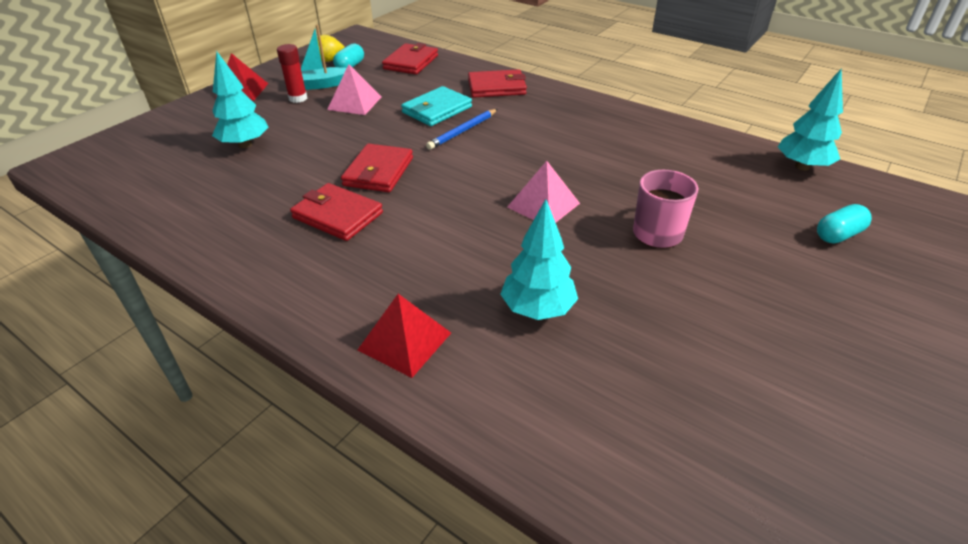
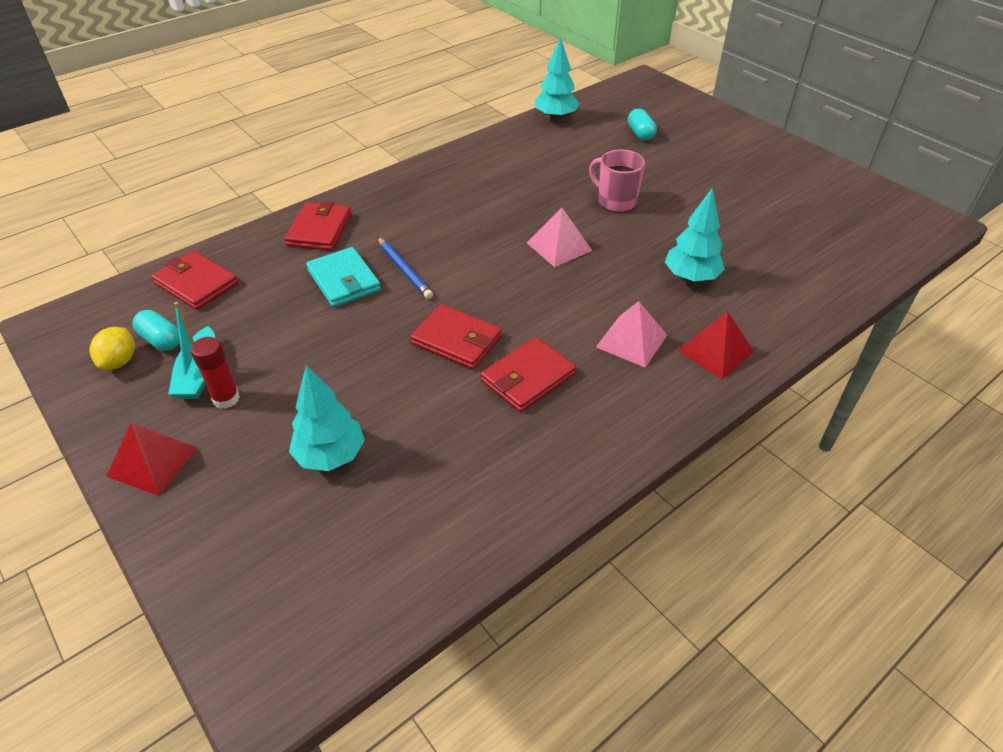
camera: 75 degrees left, 5 degrees up
(354, 103) = (279, 345): pink pyramid -> pink pyramid (631, 341)

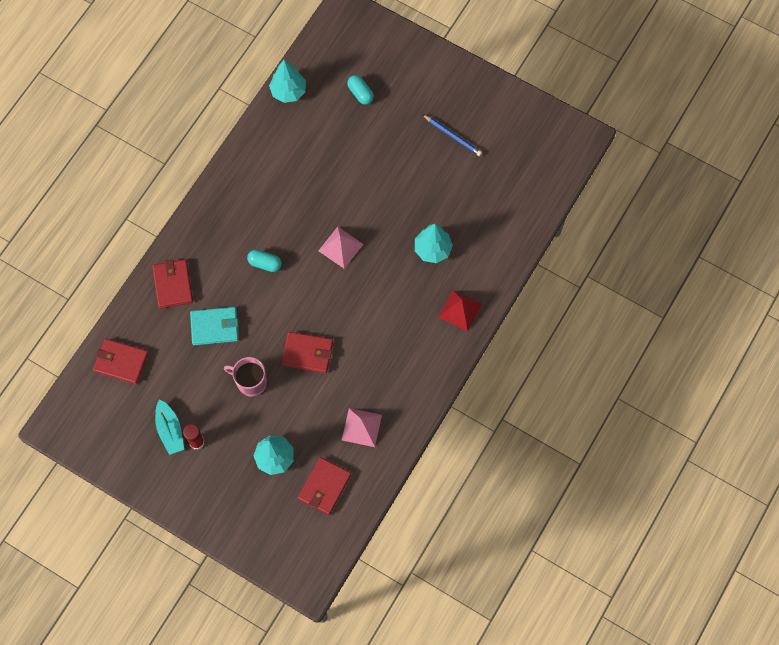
camera: 20 degrees left, 25 degrees up
(119, 361) = (117, 438): yellow lemon -> none
(152, 461) = (183, 494): red pyramid -> none
(161, 340) = (130, 414): turquoise capsule -> turquoise capsule (265, 263)
(343, 280) = (214, 327): turquoise wallet -> turquoise wallet turned 45 degrees counterclockwise
(404, 270) = (249, 304): blue pencil -> blue pencil (452, 136)
(527, 377) = (359, 368): red wallet -> red wallet (324, 486)
(616, 201) = (364, 185): pink mug -> pink mug (251, 382)
(631, 341) = (410, 318): pink pyramid -> pink pyramid (361, 427)

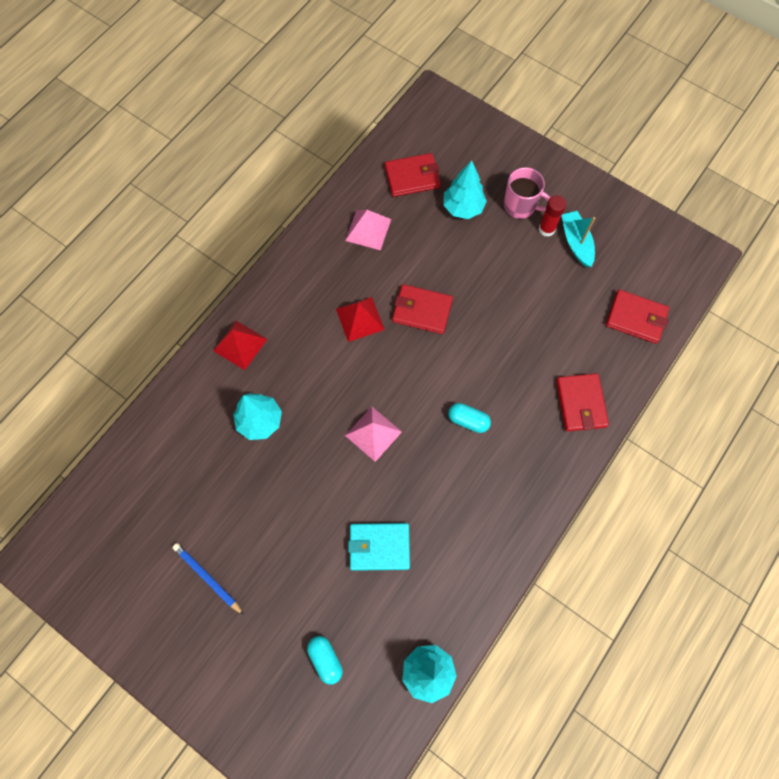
camera: 175 degrees left, 0 degrees up
(214, 327) = (529, 349): turquoise wallet -> turquoise wallet (379, 547)
(251, 382) = (487, 285): pink mug -> pink mug (520, 206)
(324, 486) = (412, 177): red wallet -> red wallet turned 45 degrees clockwise
(361, 341) = (360, 319): none -> red pyramid

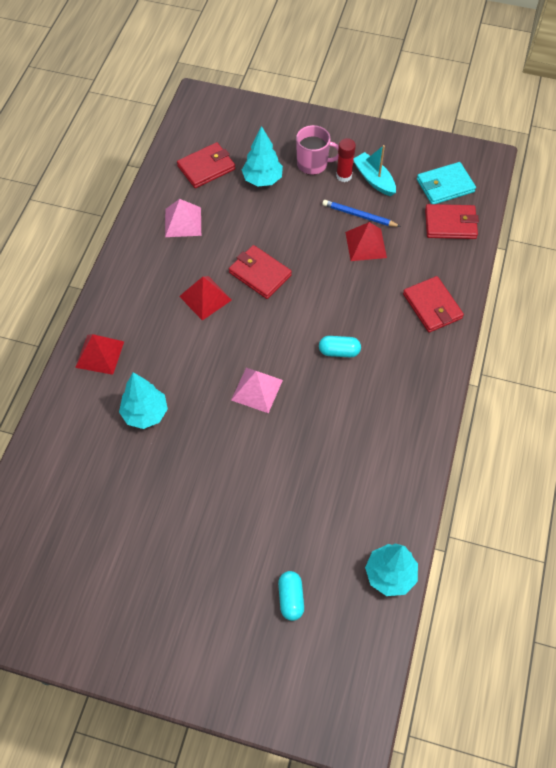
camera: 20 degrees left, 10 degrees down
(207, 578) = (148, 567): blue pencil -> blue pencil (359, 215)
(325, 659) = (291, 598): turquoise capsule -> turquoise capsule turned 45 degrees clockwise
(379, 547) = (302, 484): turquoise wallet -> turquoise wallet (445, 185)
(422, 310) = (260, 274): red wallet -> red wallet turned 45 degrees clockwise
(539, 313) = (365, 245): none -> red pyramid

